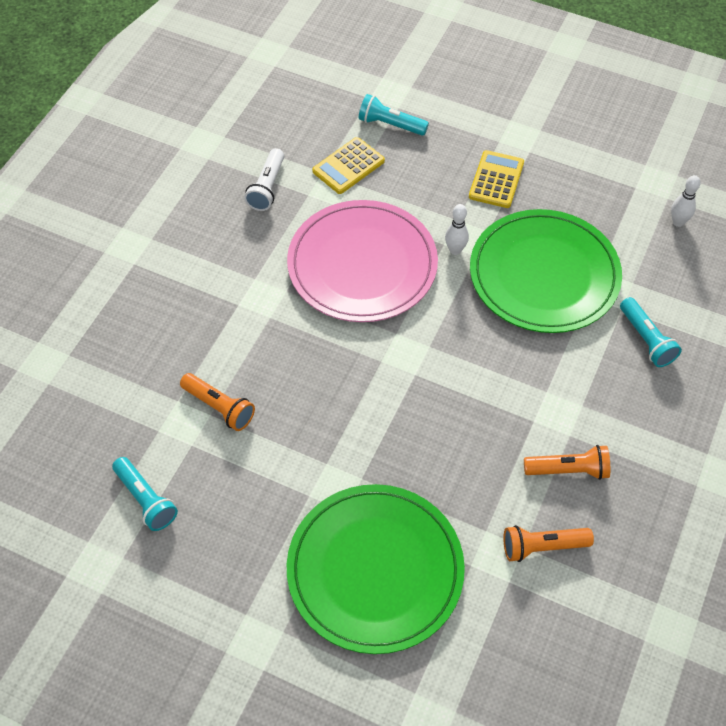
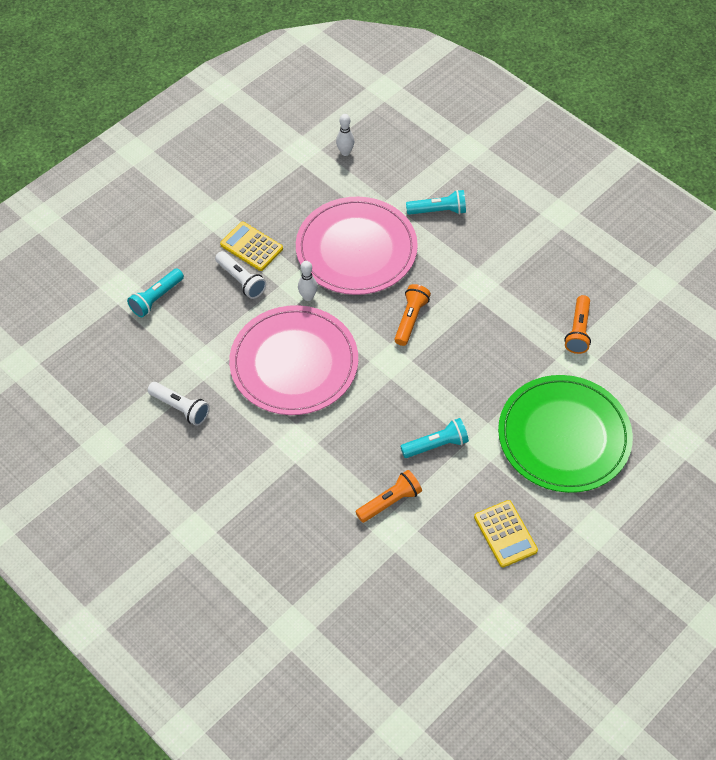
camera: 70 degrees left, 0 degrees up
(146, 499) = (455, 575): turquoise flashlight -> turquoise flashlight (436, 445)
(348, 166) = (187, 342): yellow calculator -> yellow calculator (505, 534)
(447, 185) = (241, 280): none -> white flashlight
(544, 275) = (356, 249): green plate -> pink plate
(568, 470) = (525, 295): orange flashlight -> orange flashlight (410, 319)

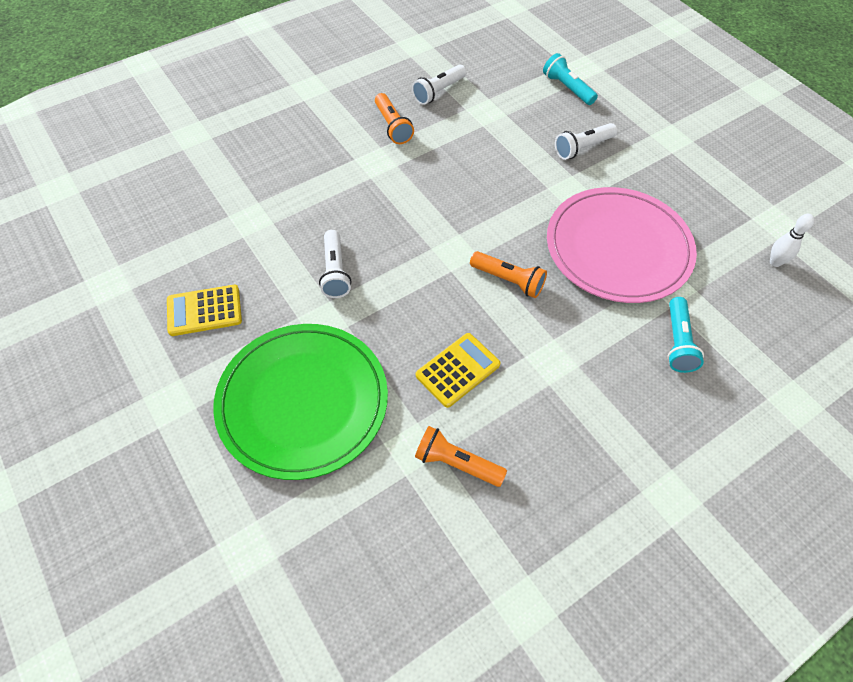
camera: 100 degrees right, 0 degrees up
(251, 247) = (627, 161): yellow calculator -> yellow calculator (458, 370)
(294, 363) = (470, 173): pink plate -> none
(308, 297) = (554, 196): white bowling pin -> none
(390, 502) = (283, 221): orange flashlight -> orange flashlight (392, 126)
(436, 445) = (335, 272): turquoise flashlight -> white flashlight

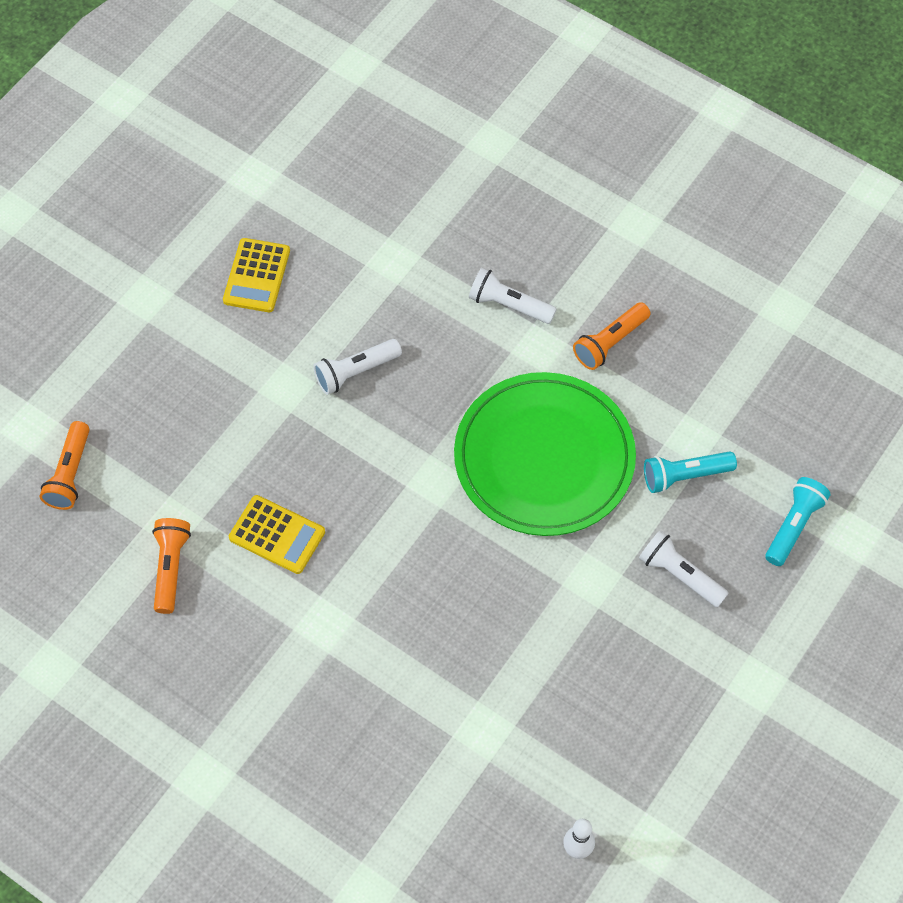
camera: 70 degrees right, 5 degrees up
(204, 311) = (257, 276): yellow calculator -> yellow calculator turned 135 degrees counterclockwise
(303, 401) = (187, 408): green plate -> green plate (544, 457)
(438, 92) = (703, 371): white flashlight -> white flashlight (509, 305)
(508, 280) = (417, 549): orange flashlight -> orange flashlight (70, 474)
(618, 248) = (519, 657): pink plate -> none
(677, 342) = (402, 751): turquoise flashlight -> turquoise flashlight (685, 476)

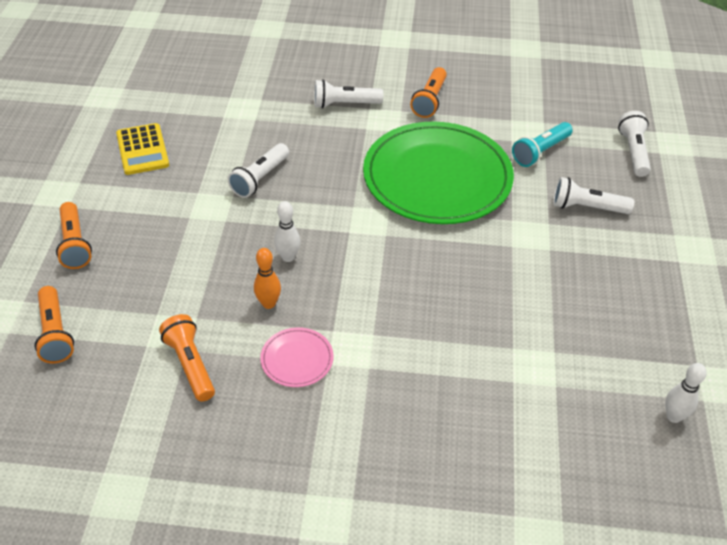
camera: 30 degrees left, 15 degrees down
(133, 374) = (75, 244): none -> orange flashlight
(268, 610) = (297, 359): none -> pink plate
(277, 535) = (268, 303): yellow calculator -> orange bowling pin
(326, 488) = (288, 257): none -> white bowling pin
(793, 526) = (633, 152): turquoise flashlight -> white flashlight

